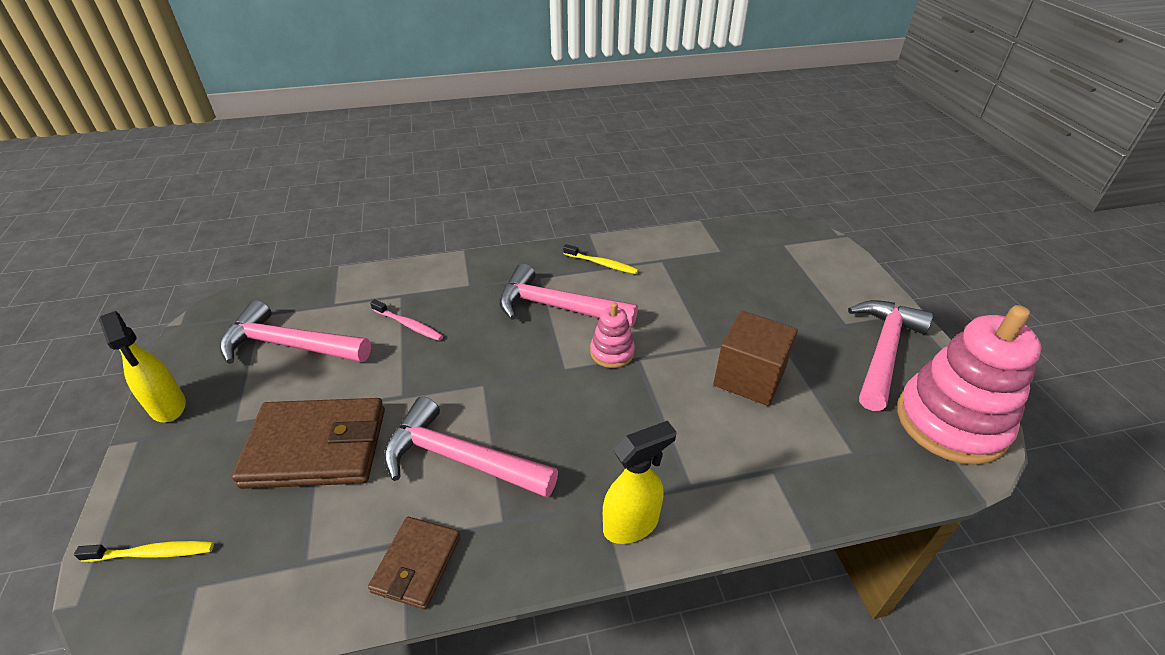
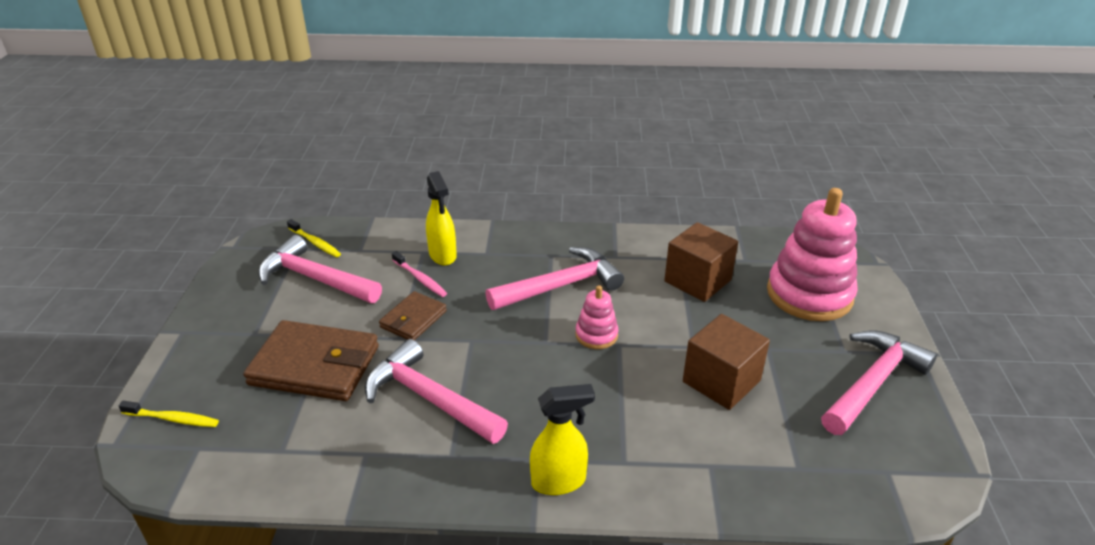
camera: 15 degrees right, 5 degrees down
(168, 407) = (208, 311): yellow spray bottle -> yellow spray bottle (443, 255)
(416, 564) = (368, 471): brown wallet -> brown wallet (413, 319)
(558, 307) = (560, 286): pink hammer -> pink hammer turned 120 degrees clockwise
(602, 264) = (617, 253): yellow toothbrush -> yellow toothbrush (315, 243)
(688, 279) = (697, 281): none -> brown cube
(950, 422) = (912, 461): pink stacking toy -> pink stacking toy (809, 294)

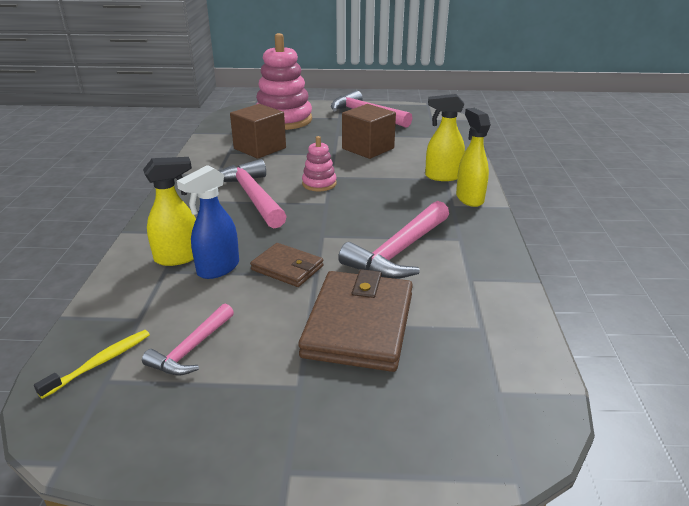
camera: 90 degrees left, 5 degrees down
(173, 419) = (461, 429): yellow toothbrush -> none
(315, 279) = (192, 349): pink hammer -> pink hammer, size x0.57
(420, 279) = (218, 269): pink toothbrush -> blue spray bottle
(630, 459) = (442, 176): none -> yellow spray bottle

